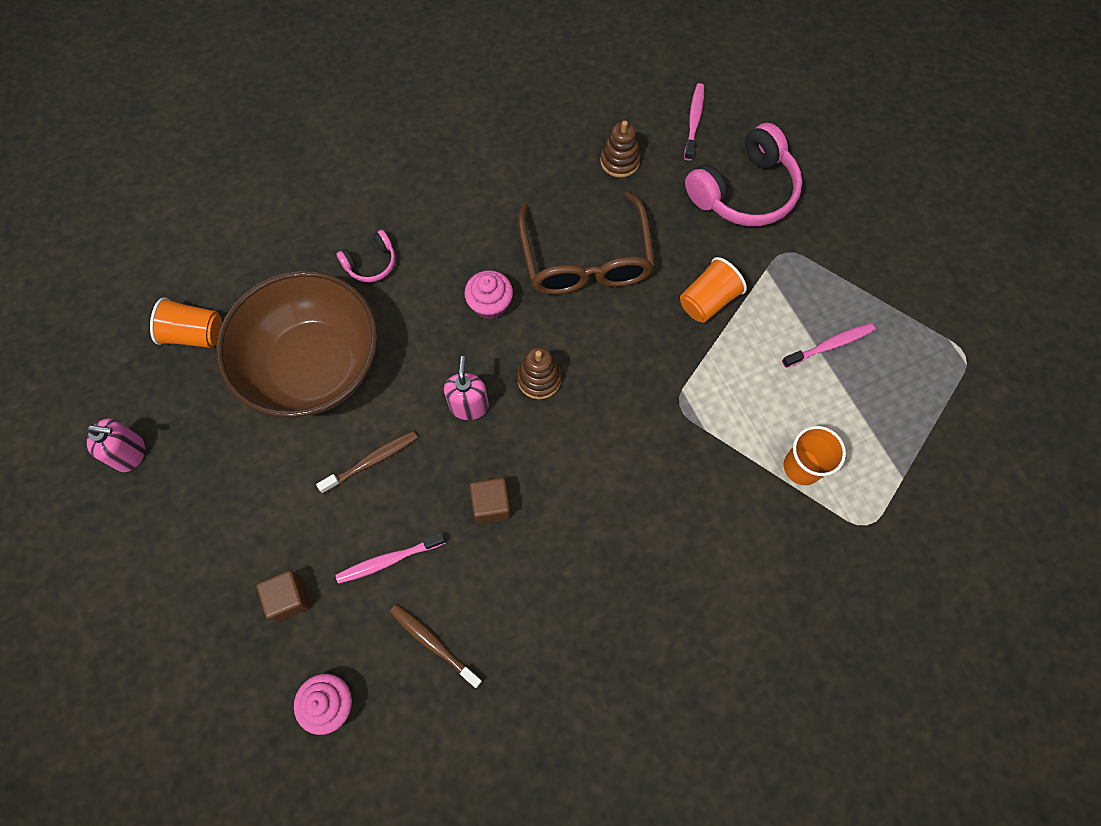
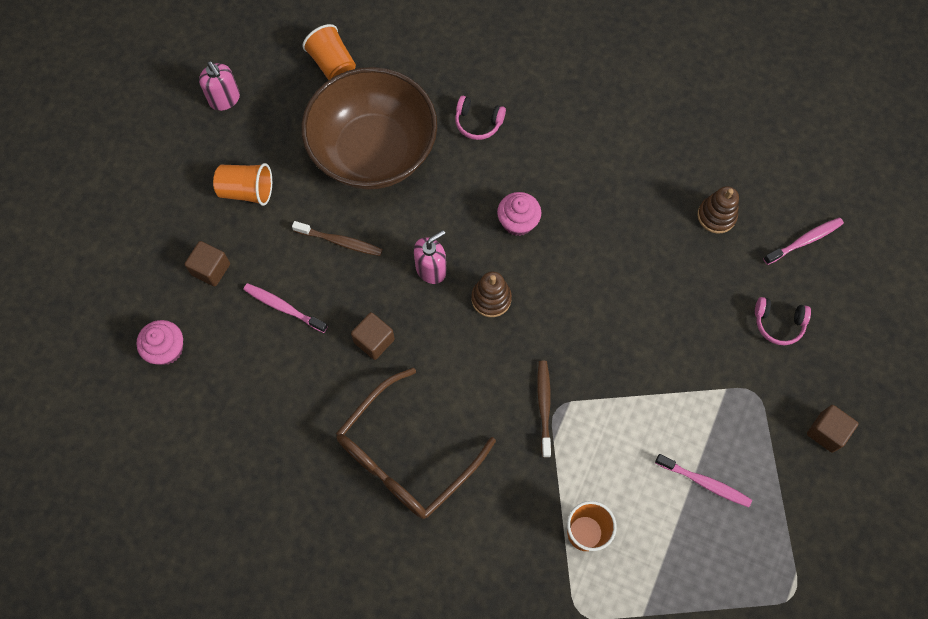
camera: 50 degrees right, 0 degrees up
(433, 644) = (252, 380): brown toothbrush -> brown toothbrush (544, 406)
(586, 260) = (612, 257): brown glasses -> brown glasses (405, 456)
(708, 301) = (658, 366): orange cup -> orange cup (247, 191)
(744, 191) = (778, 323): pink headphones -> pink headphones, size x0.50
(856, 230) = (826, 432): none -> brown cube

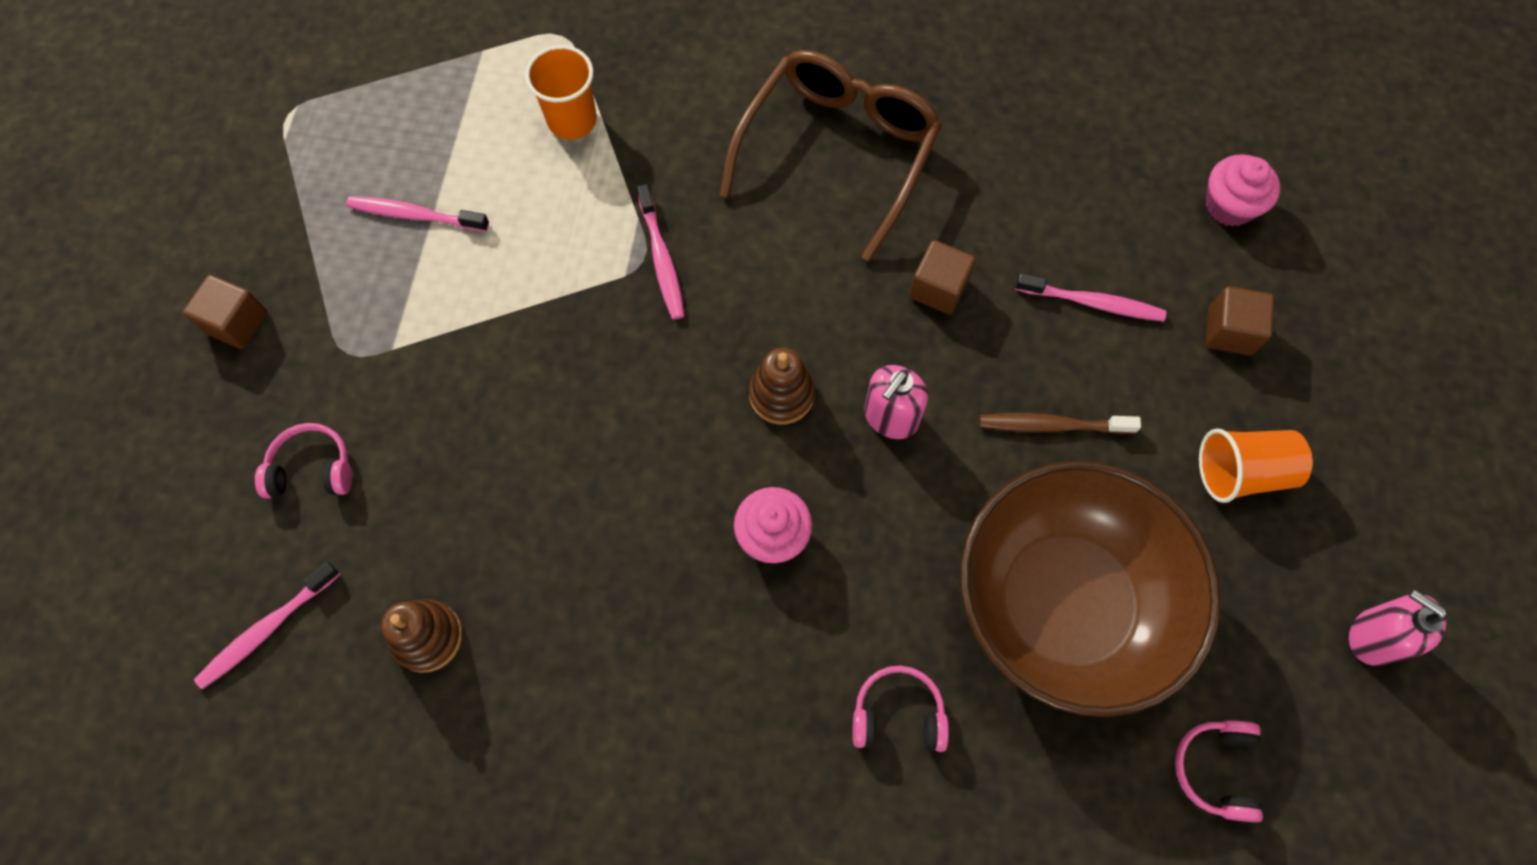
camera: 165 degrees right, 0 degrees up
(332, 64) = (1215, 769): orange cup -> pink headphones
(544, 406) = (662, 259): brown toothbrush -> pink toothbrush

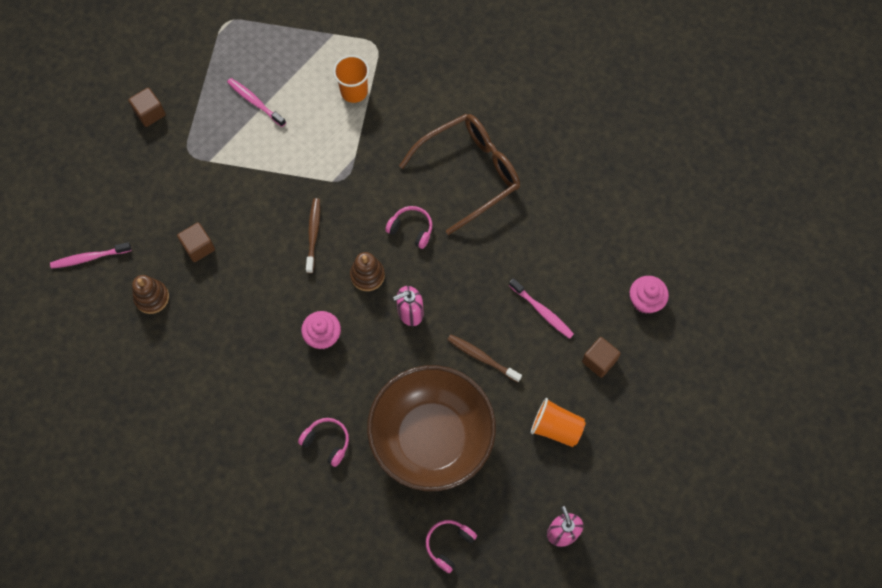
camera: 30 degrees right, 0 degrees up
(312, 469) = (145, 198): pink headphones -> pink headphones (411, 229)
(648, 376) = (313, 234): none -> brown toothbrush
(662, 259) = (353, 182): pink toothbrush -> none
(938, 288) = (473, 265): brown cube -> brown cube (198, 247)

